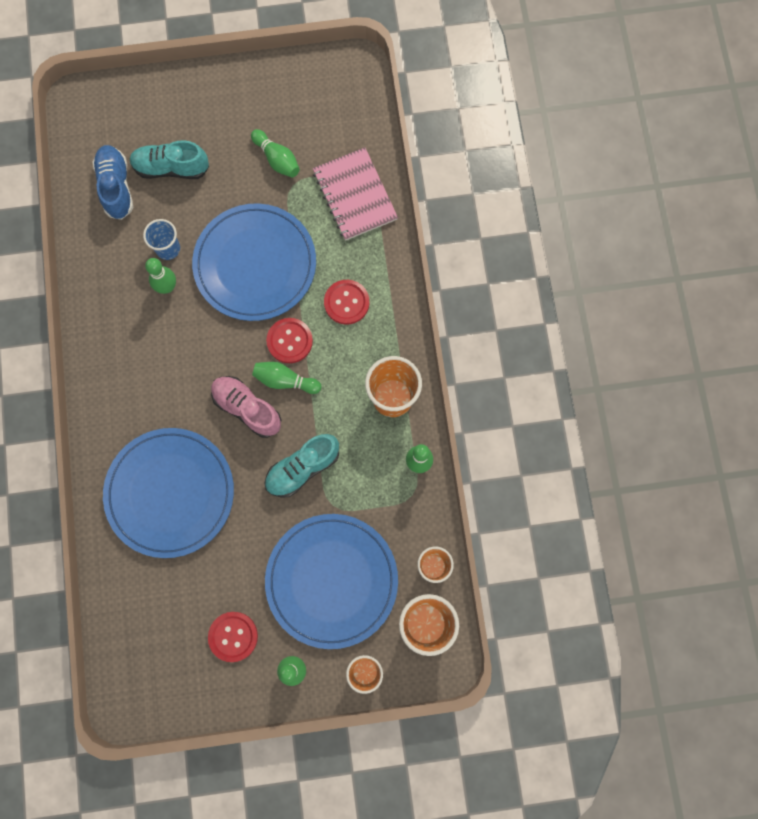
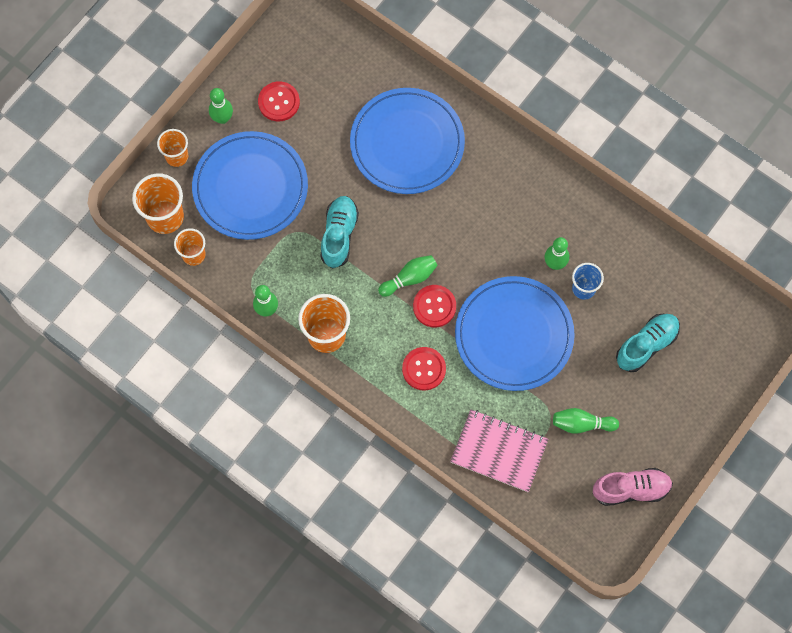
camera: 135 degrees right, 5 degrees down
(116, 187) = (667, 295): blue shoe -> none
(247, 409) = (415, 237): pink shoe -> pink shoe (630, 489)

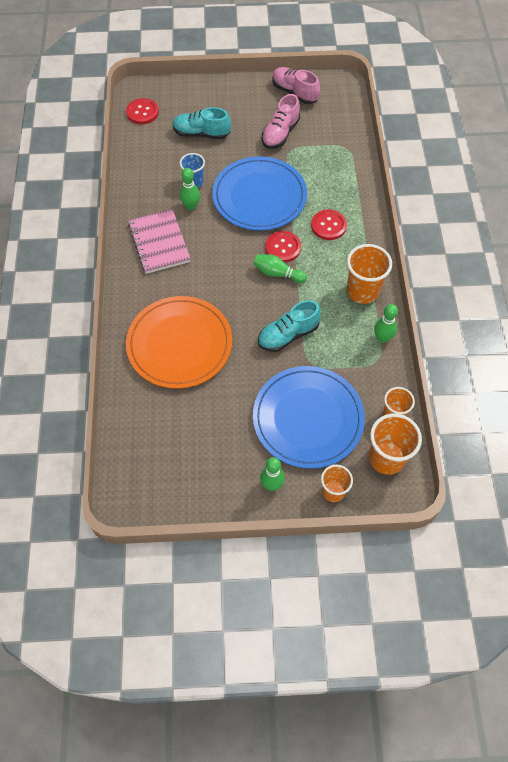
camera: 130 degrees left, 10 degrees down
(279, 102) = (222, 454): red button -> red button (142, 112)
(407, 143) = (179, 344): blue plate -> orange plate
(499, 451) = (338, 159): pink notebook -> pink notebook (159, 242)
(582, 424) = (280, 133): green bowling pin -> pink shoe

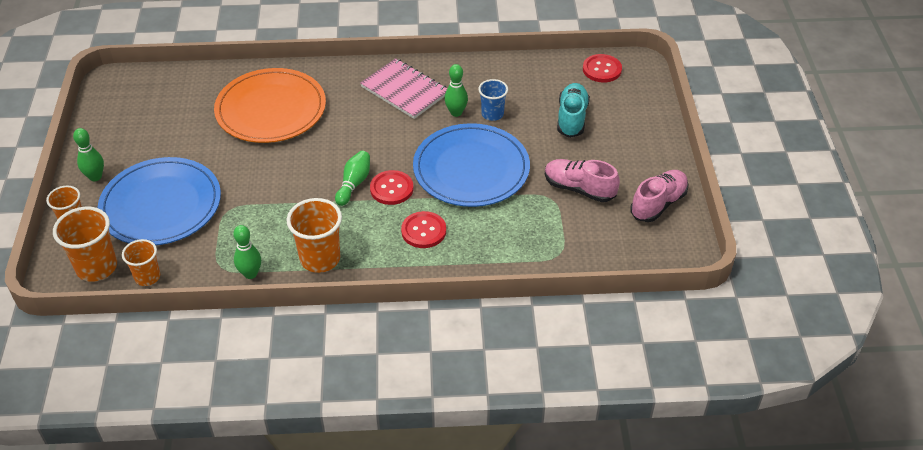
camera: 90 degrees right, 15 degrees down
(159, 242) = (404, 90): pink notebook -> pink notebook turned 60 degrees clockwise
(288, 335) = (268, 191): turquoise shoe -> none

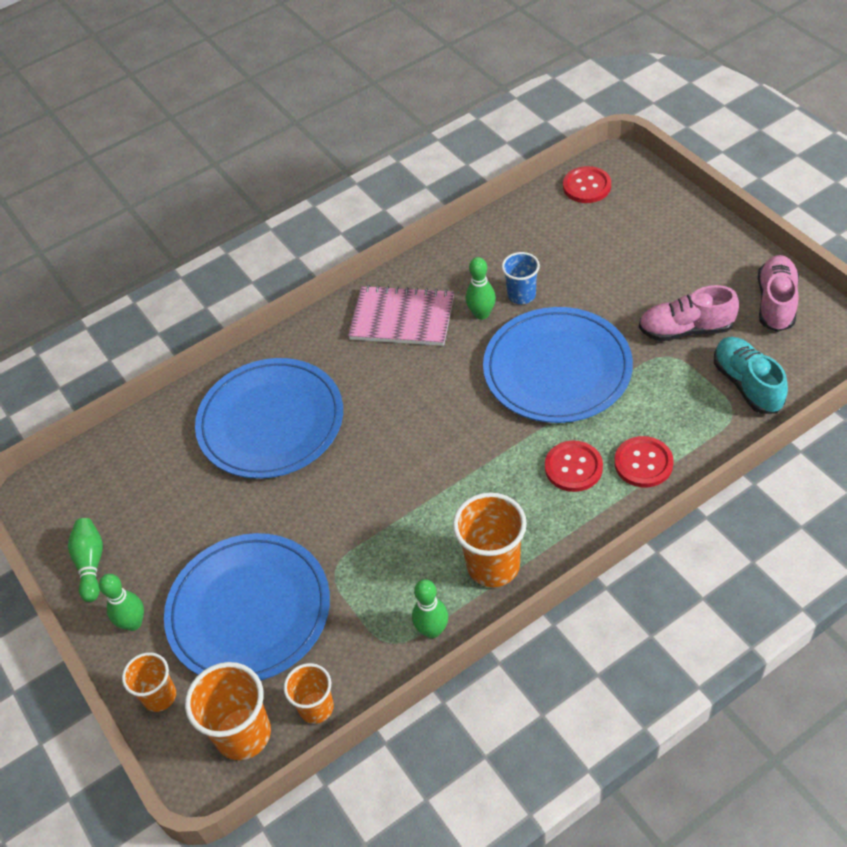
camera: 25 degrees left, 5 degrees up
(271, 109) = (271, 422): orange plate -> blue plate
(354, 184) = (448, 457): green bowling pin -> green bowling pin (91, 564)
(391, 189) = (494, 439): red button -> red button (643, 463)
(572, 118) = (607, 256): turquoise shoe -> turquoise shoe (747, 384)

